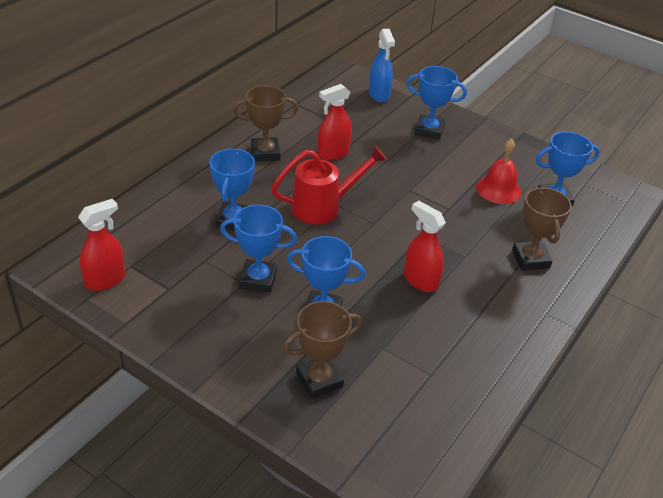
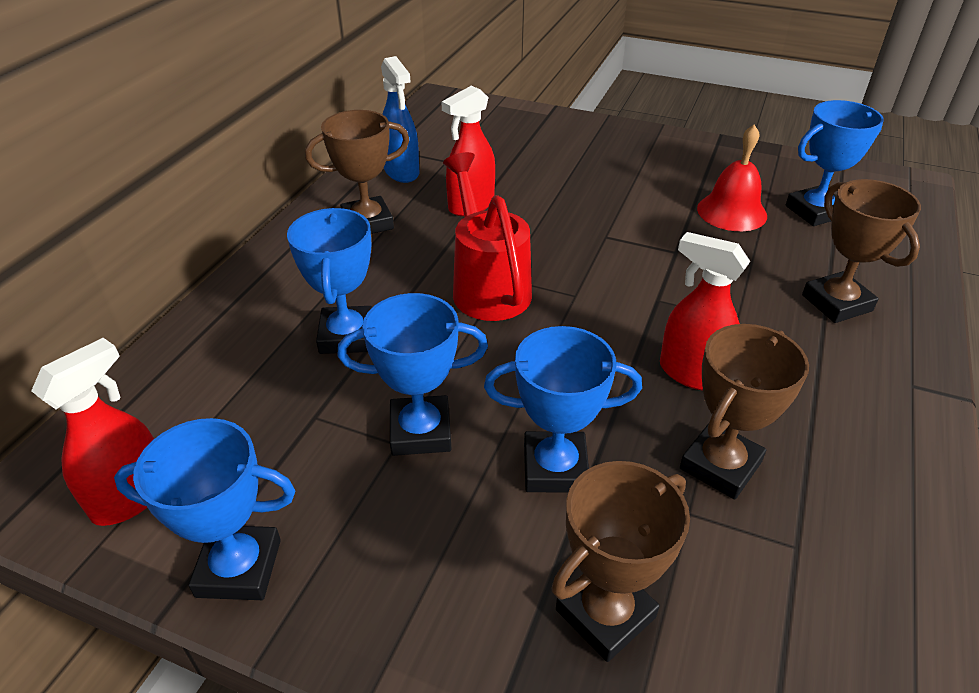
camera: 10 degrees left, 0 degrees up
(324, 207) = (487, 285): red watering can -> red watering can turned 75 degrees counterclockwise
(379, 95) = (505, 120): blue spray bottle -> blue spray bottle (402, 172)
(411, 330) = (720, 465): none -> brown trophy
(429, 130) = (595, 152): blue trophy -> blue trophy (239, 568)

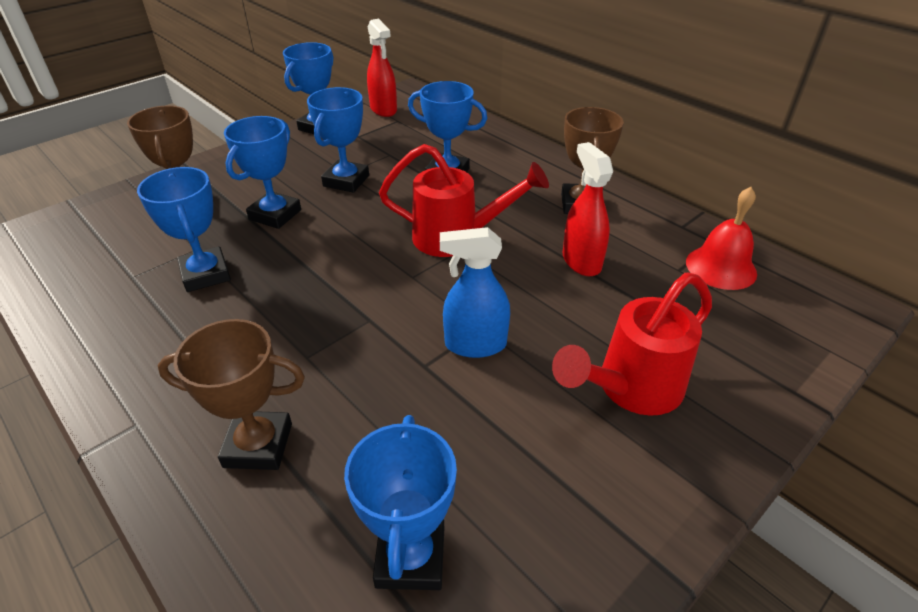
camera: 115 degrees right, 0 degrees up
(402, 172) = (663, 238): blue spray bottle -> blue spray bottle (475, 344)
(605, 164) = (630, 389): none -> red watering can
(692, 373) = (280, 299): red spray bottle -> none
(720, 465) = (205, 274): brown trophy -> blue trophy
(731, 212) = (463, 456): red bell -> red bell (721, 267)

